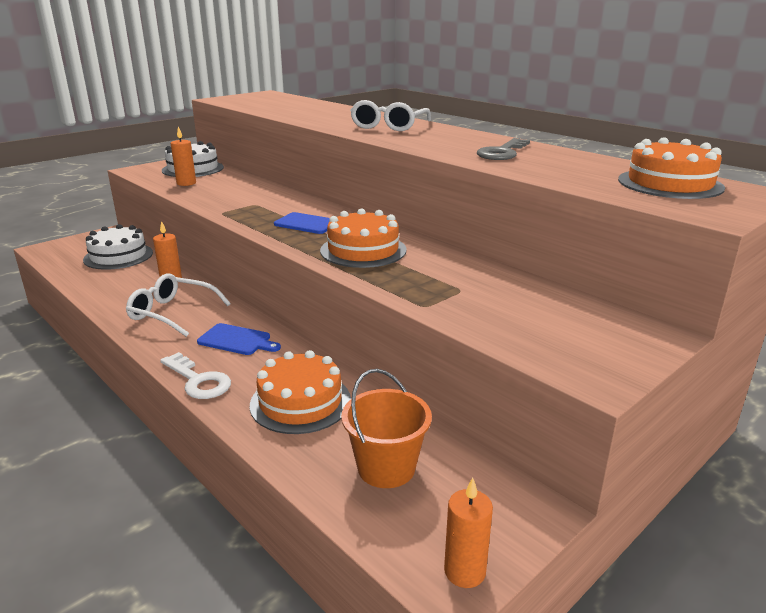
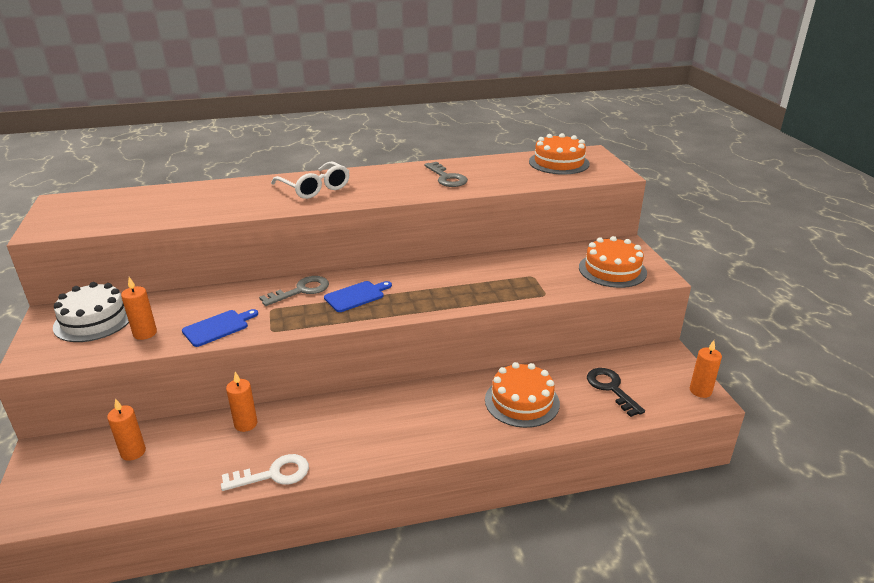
camera: 60 degrees left, 5 degrees up
(118, 256) = (133, 452): white cake -> orange candle
(172, 313) = (324, 436): white glasses -> none
(198, 381) = (457, 443): white key -> white key (273, 474)
(237, 340) = (409, 409): blue cutting board -> blue cutting board (218, 327)
(295, 205) = (301, 290): none -> grey key
(363, 250) = (436, 289): orange cake -> orange cake (612, 270)
(386, 468) = (611, 388): orange bucket -> black key

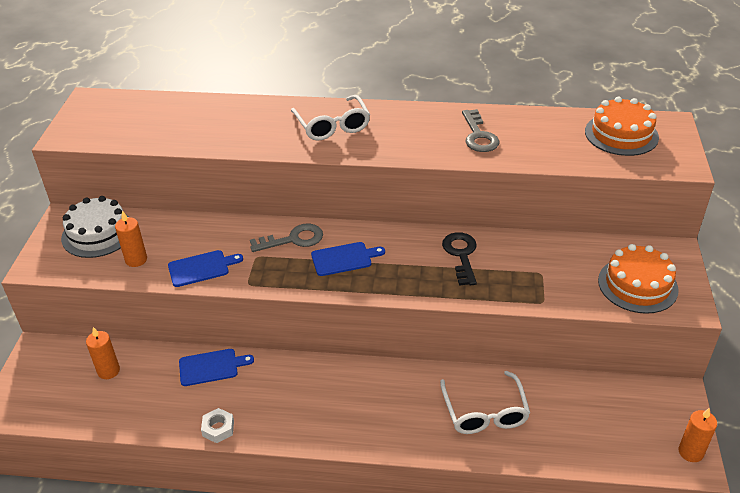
camera: 20 degrees right, 10 degrees up
(246, 424) = (211, 367): orange candle -> blue cutting board
(273, 474) = (218, 428): white key -> white nut
(522, 401) = (485, 412): orange cake -> white glasses
(611, 388) = (589, 422): black key -> black key (461, 255)

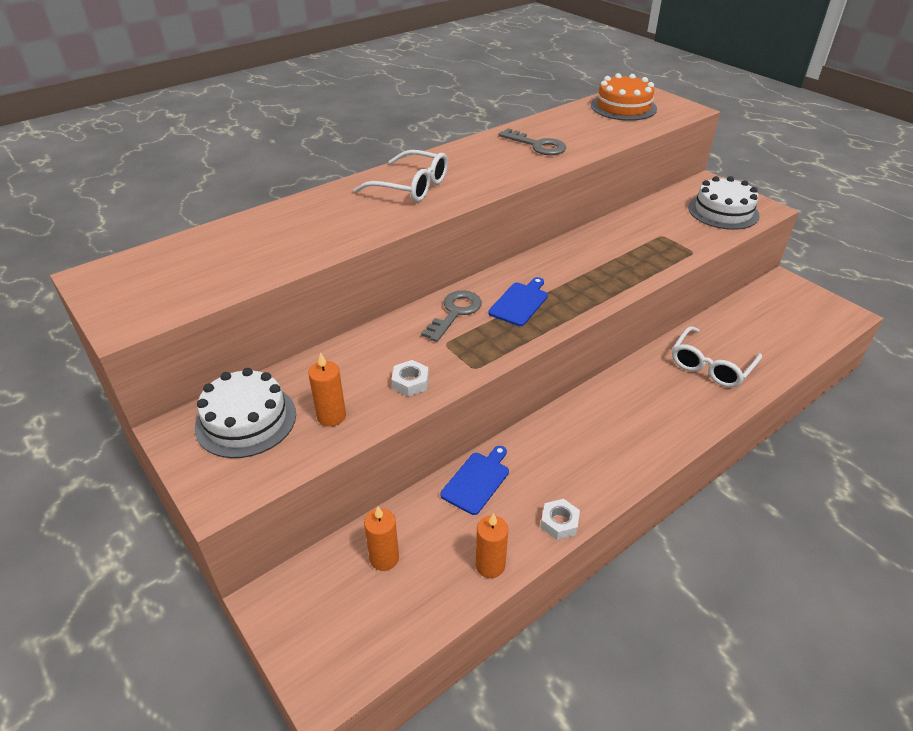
camera: 45 degrees left, 0 degrees up
(201, 268) = (410, 382): blue cutting board -> white nut
(461, 255) = (596, 252): black key -> none
(485, 412) = (711, 365): white glasses -> white glasses turned 90 degrees clockwise
(637, 285) = (723, 211): orange cake -> white cake
(690, 452) = (837, 309): orange candle -> orange candle (490, 565)

